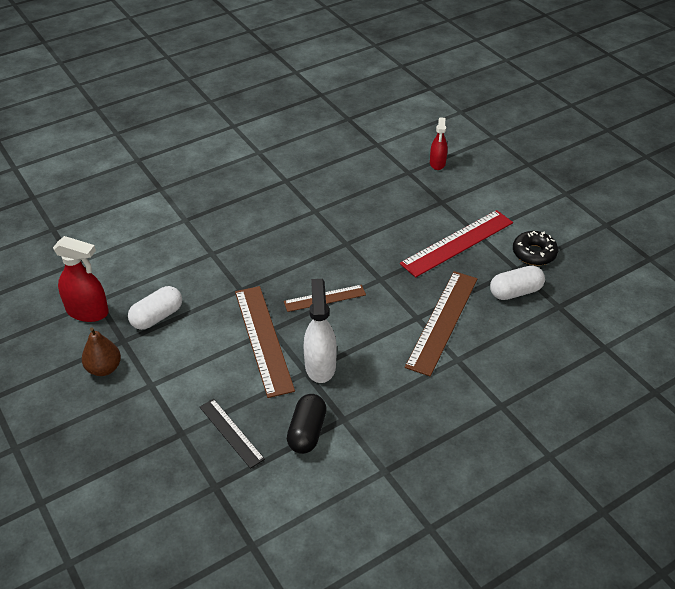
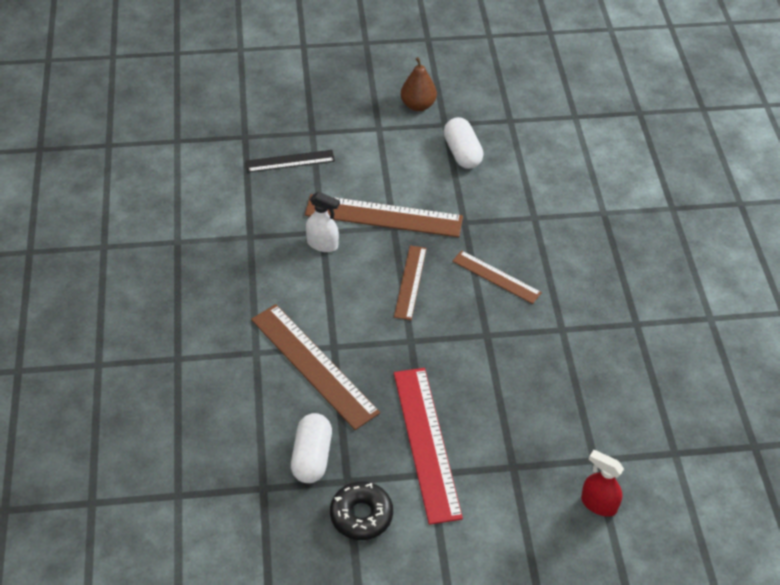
camera: 115 degrees right, 5 degrees up
(88, 312) = (498, 111): red spray bottle -> none
(288, 255) = (496, 277): none -> brown ruler
(307, 432) = (254, 207): black capsule -> none
(320, 365) = (322, 244): white spray bottle -> white spray bottle, size x0.65

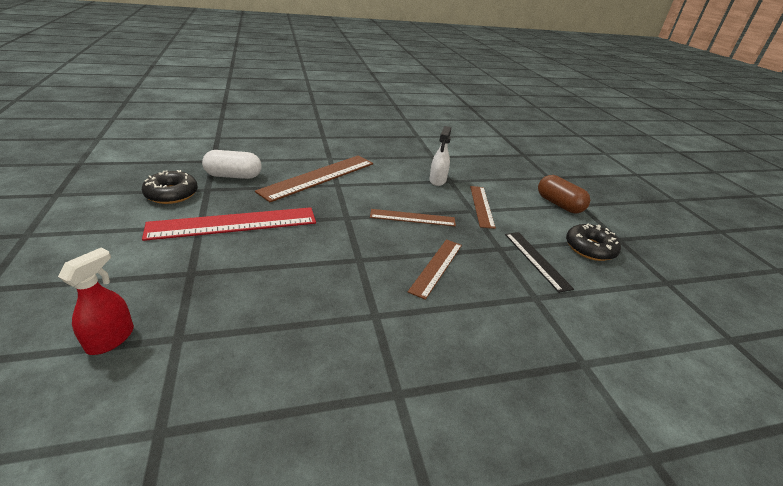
camera: 80 degrees right, 15 degrees down
(290, 161) = (513, 169): black ruler -> black ruler (536, 260)
(379, 147) = (559, 204): none -> brown capsule
(384, 216) = (482, 206): brown ruler -> brown ruler, size x0.58
(418, 105) = (627, 224): brown pear -> none
(462, 153) = (590, 248): white capsule -> black donut

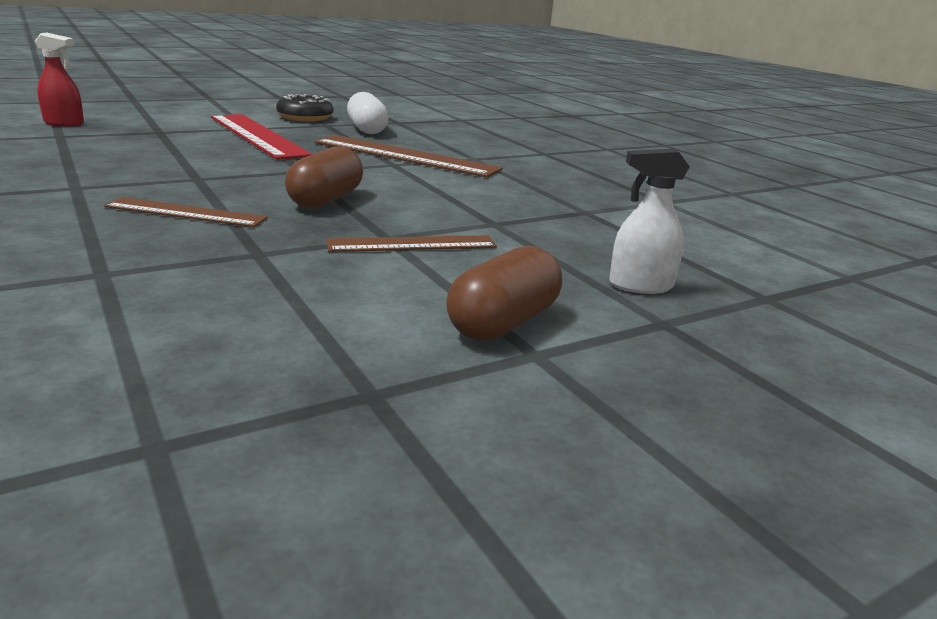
camera: 75 degrees right, 10 degrees down
(412, 218) = (326, 200): brown ruler -> brown capsule
(437, 180) = (481, 214): white spray bottle -> white spray bottle (640, 285)
(536, 260) = (225, 281): black ruler -> none
(590, 248) = (296, 343): black donut -> none

